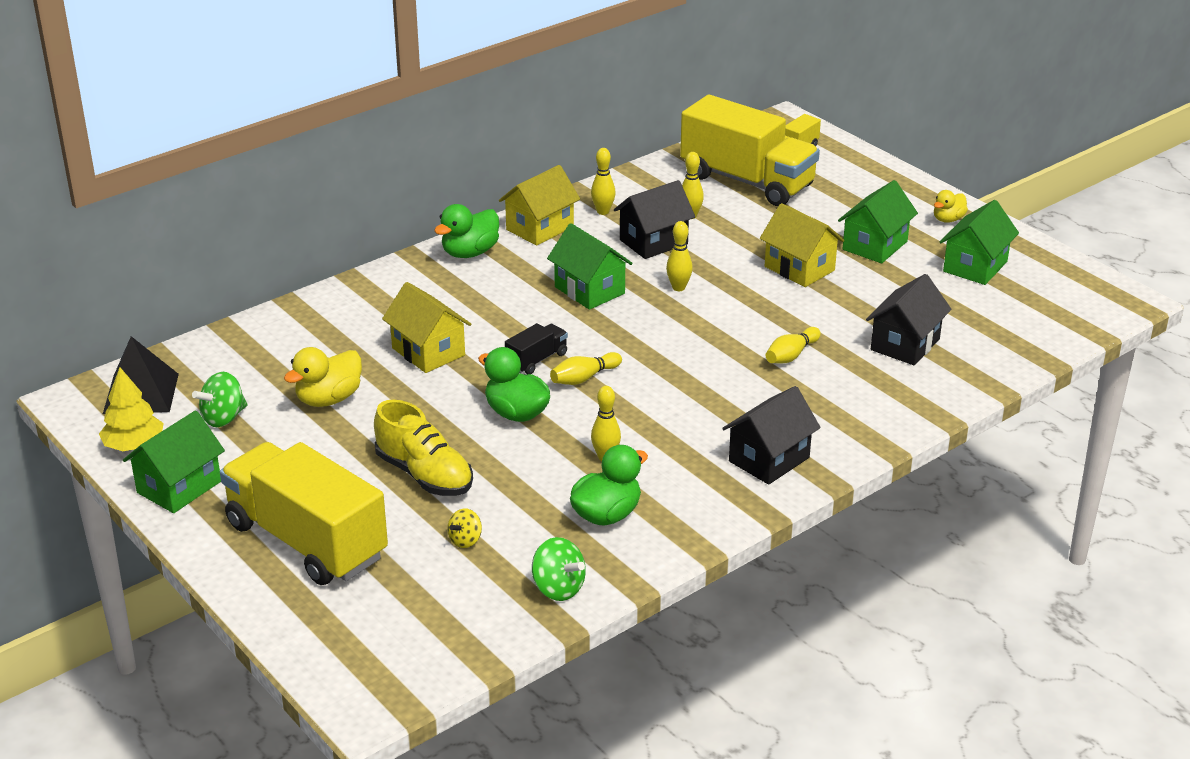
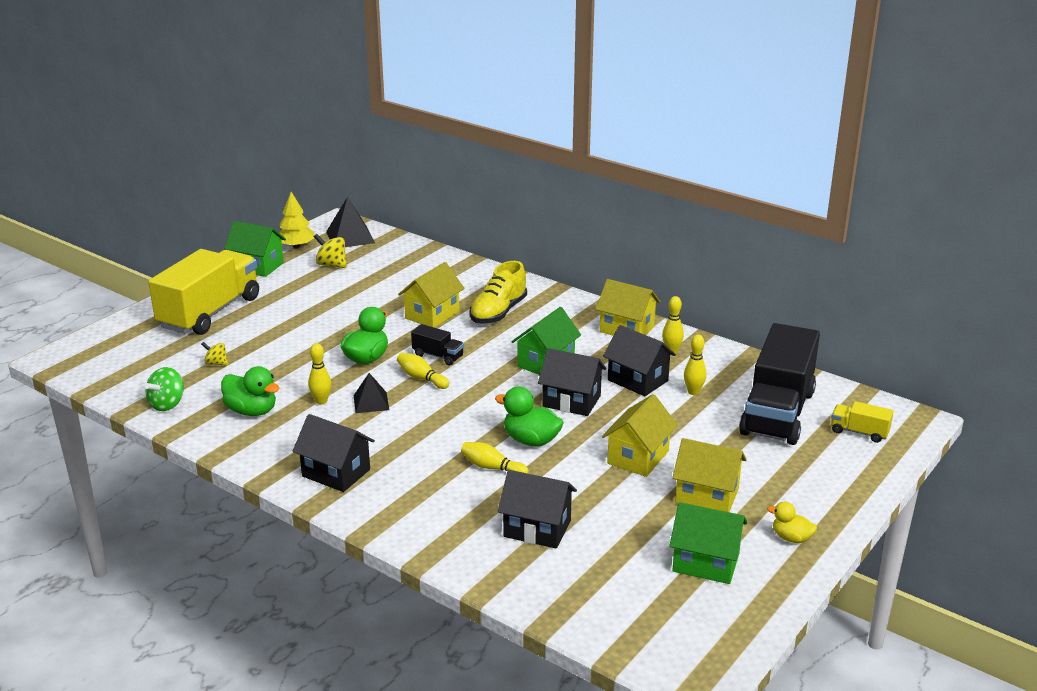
camera: 75 degrees right, 5 degrees down
(223, 418) = (332, 265): green spinning top -> yellow spinning top
(329, 399) = (363, 292): yellow duck -> none
(424, 475) = (286, 338): yellow shoe -> yellow shoe (498, 312)
(470, 253) = (572, 308): green duck -> green duck (531, 440)
(624, 420) = (371, 402): none -> black pyramid
(678, 288) = (571, 401): yellow bowling pin -> black house
(747, 181) = (777, 413): yellow truck -> black truck
(874, 245) = (707, 496): green house -> yellow house

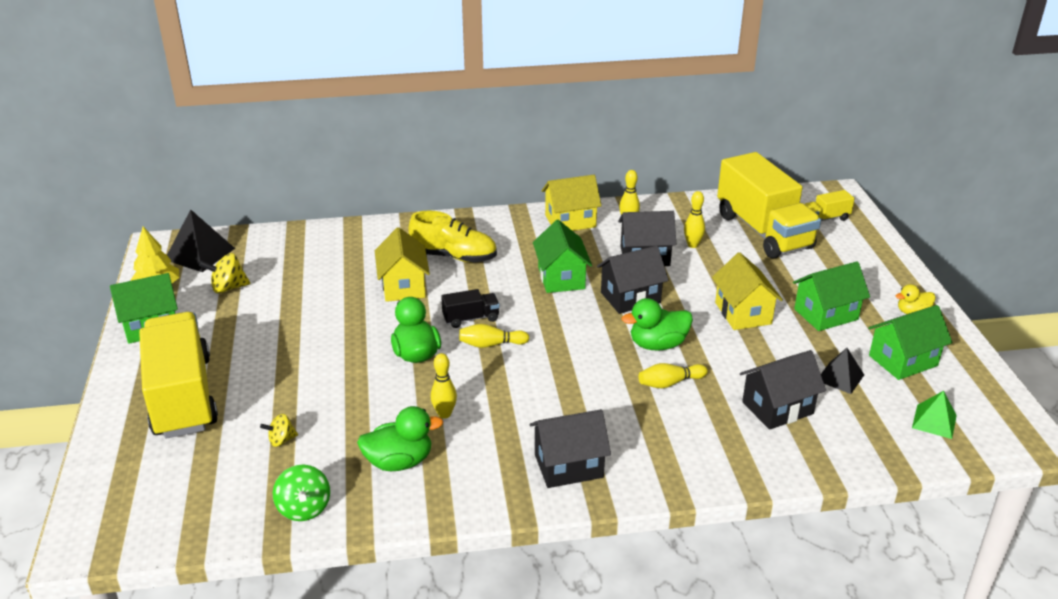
camera: 45 degrees left, 5 degrees up
(371, 402) = (488, 389): black pyramid -> black pyramid (840, 377)
(498, 312) = (454, 256): yellow shoe -> yellow shoe turned 60 degrees counterclockwise
(642, 614) = (934, 421): none -> green pyramid
(707, 496) = (825, 314): yellow house -> green house
(777, 413) = (763, 231): black truck -> yellow truck

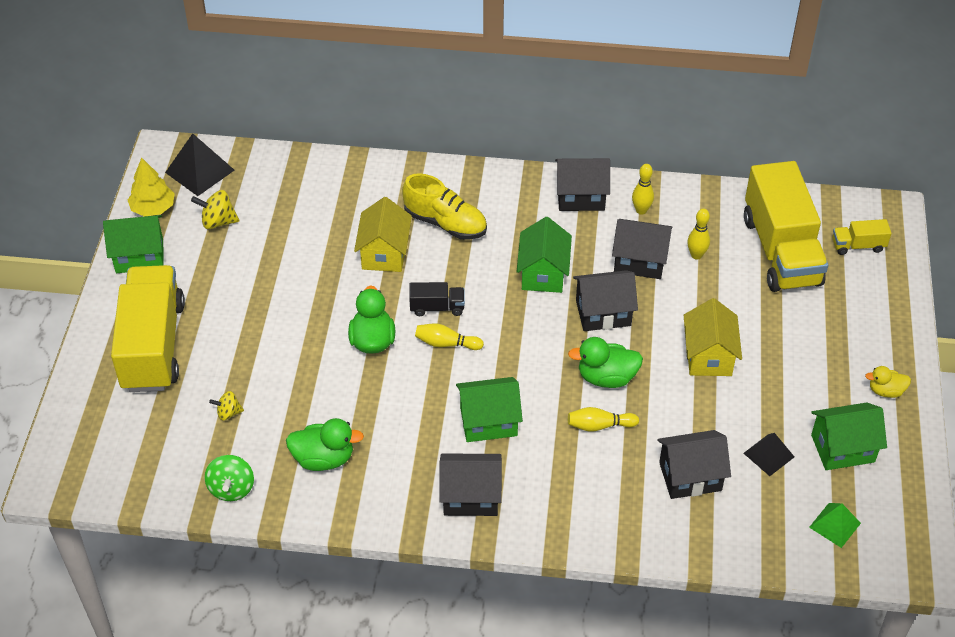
camera: 15 degrees right, 15 degrees up
(444, 414) = (378, 415): yellow bowling pin -> none
(570, 221) = (580, 197): yellow house -> black house
(825, 314) = (793, 375): green house -> green house (488, 421)

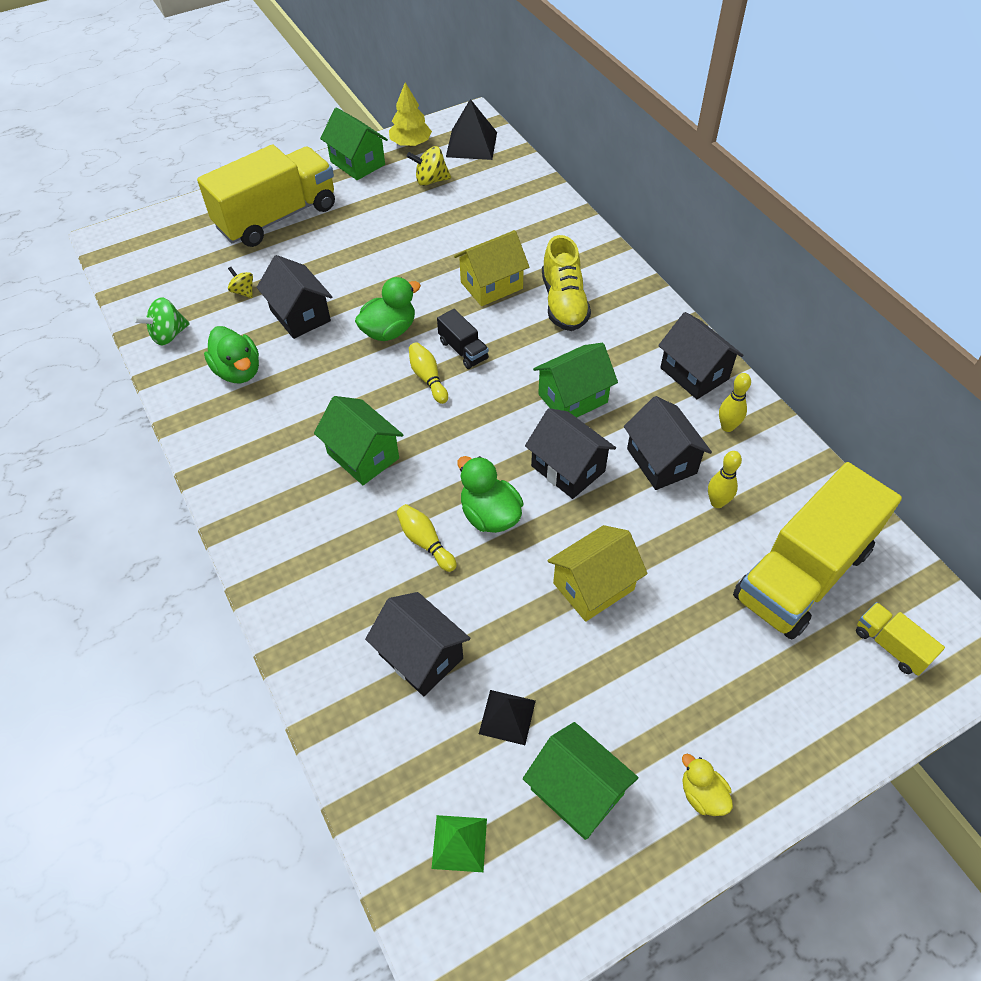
camera: 55 degrees right, 5 degrees up
(218, 222) = (430, 180): yellow spinning top -> yellow spinning top turned 60 degrees counterclockwise
(470, 496) = (267, 490): black house -> black house (300, 315)

